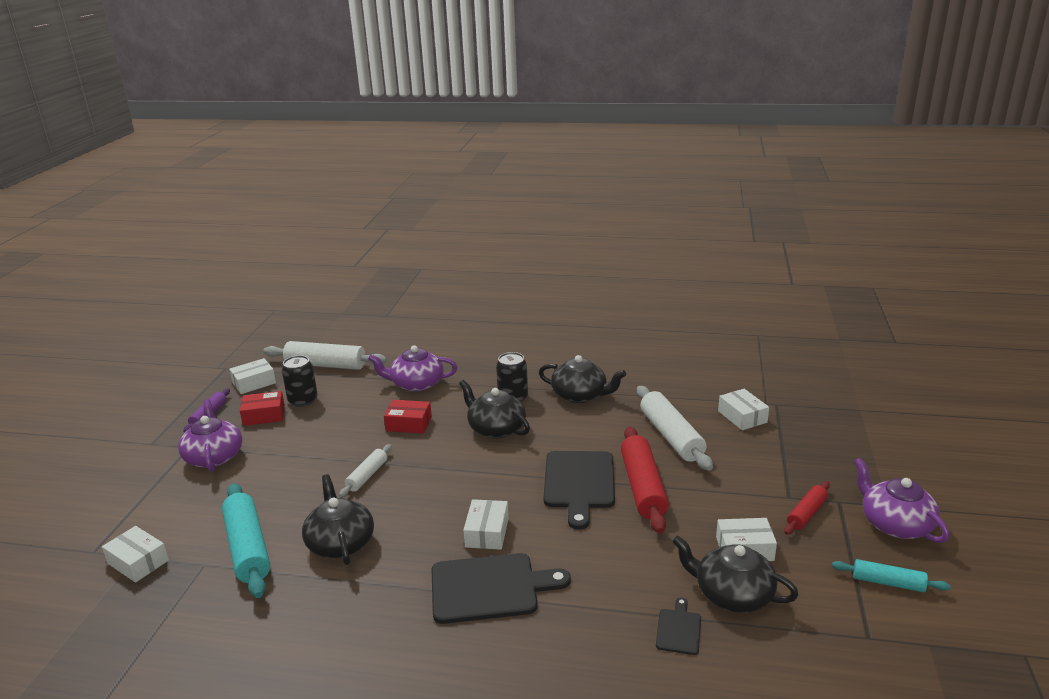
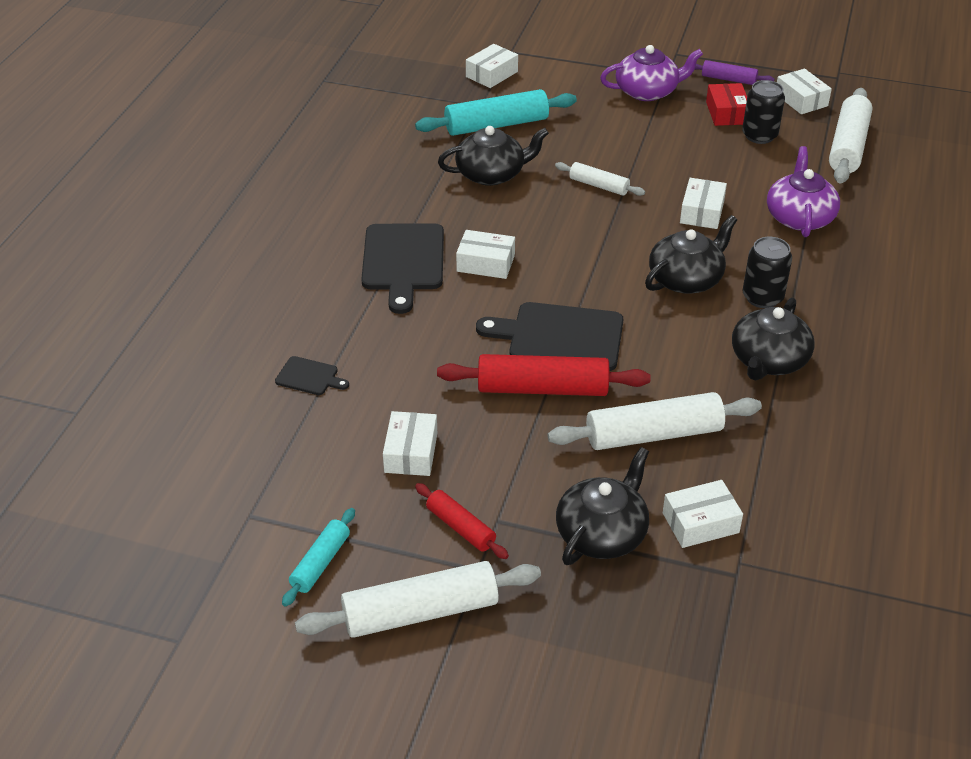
camera: 95 degrees right, 15 degrees up
(409, 424) = (702, 212): red box -> white box
(732, 594) = (343, 425): black teapot -> black teapot (602, 533)
(895, 524) = (420, 612): purple teapot -> white rolling pin

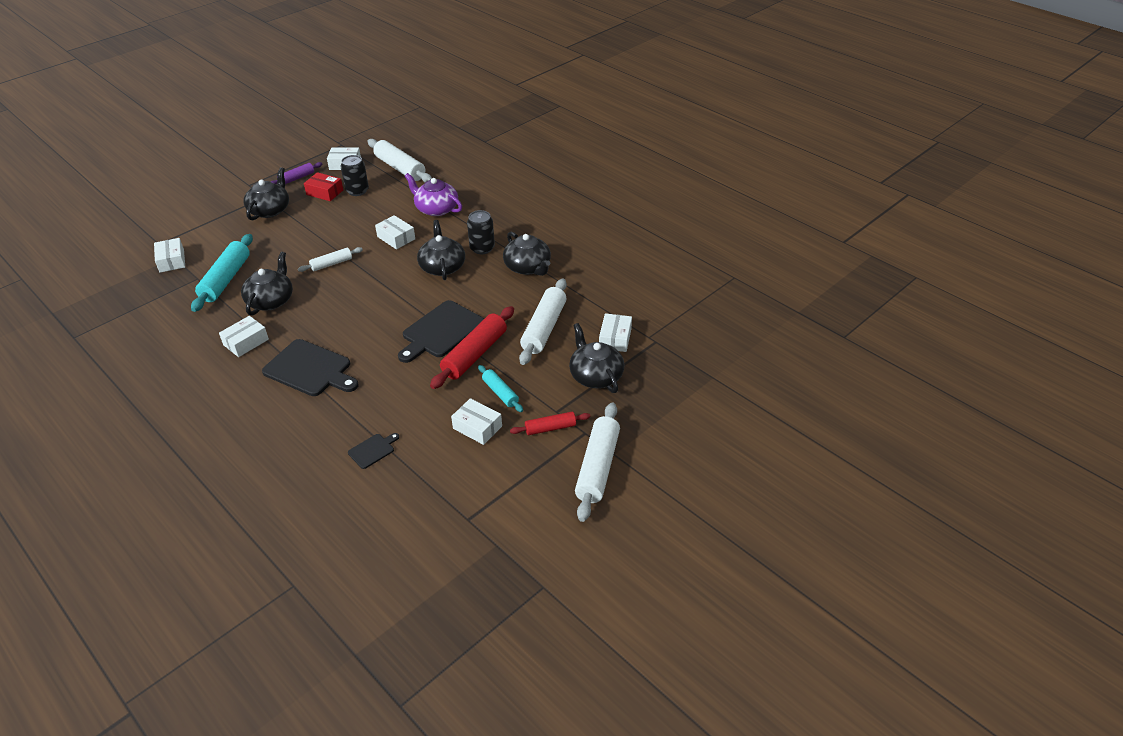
camera: 60 degrees left, 0 degrees up
(320, 563) = (531, 498): turquoise rolling pin -> turquoise rolling pin (500, 393)
(485, 263) = (349, 335): white box -> white box (246, 342)
(647, 91) = (270, 210): purple teapot -> black teapot

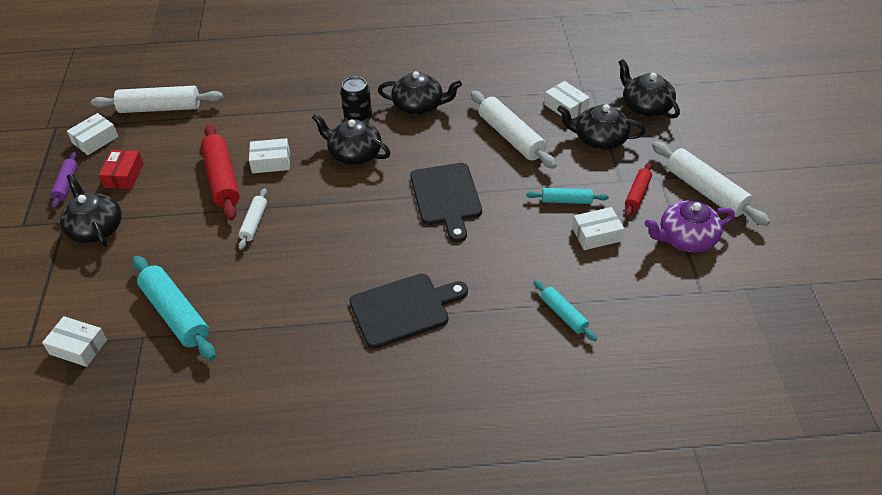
camera: 50 degrees left, 5 degrees up
(246, 342) = (305, 341): white box -> none
(271, 300) = (258, 293): black teapot -> black teapot (645, 107)
(325, 192) = (124, 175): red box -> red box turned 60 degrees counterclockwise
(357, 191) = (155, 152): black can -> none
(373, 450) = (563, 314): black cutting board -> turquoise rolling pin
(436, 209) = (260, 117): purple teapot -> purple teapot (686, 238)
(474, 354) = (501, 192): red rolling pin -> red rolling pin (222, 179)

